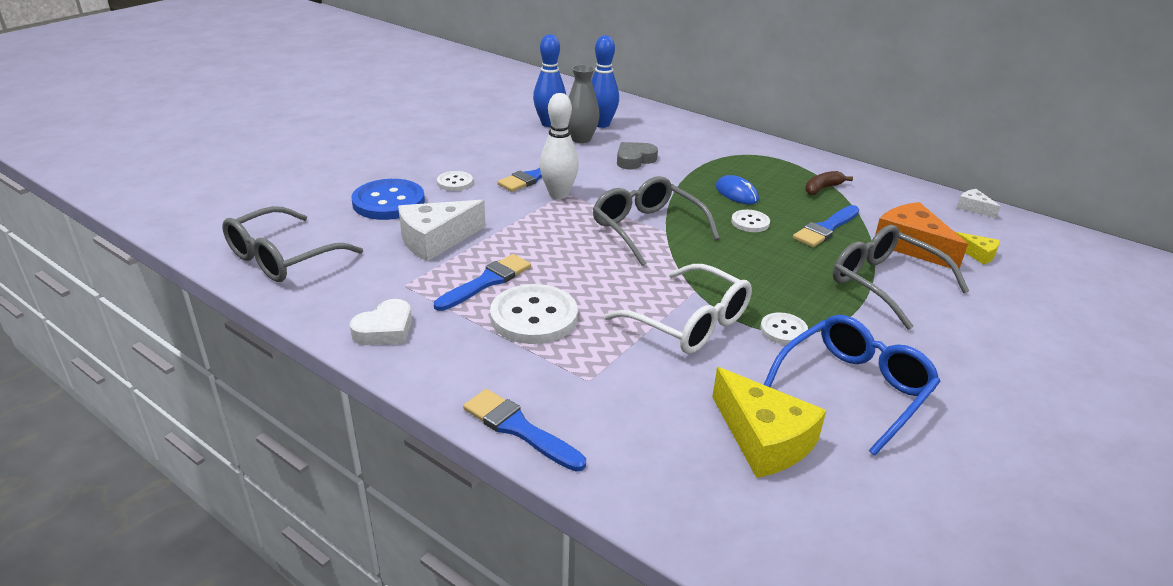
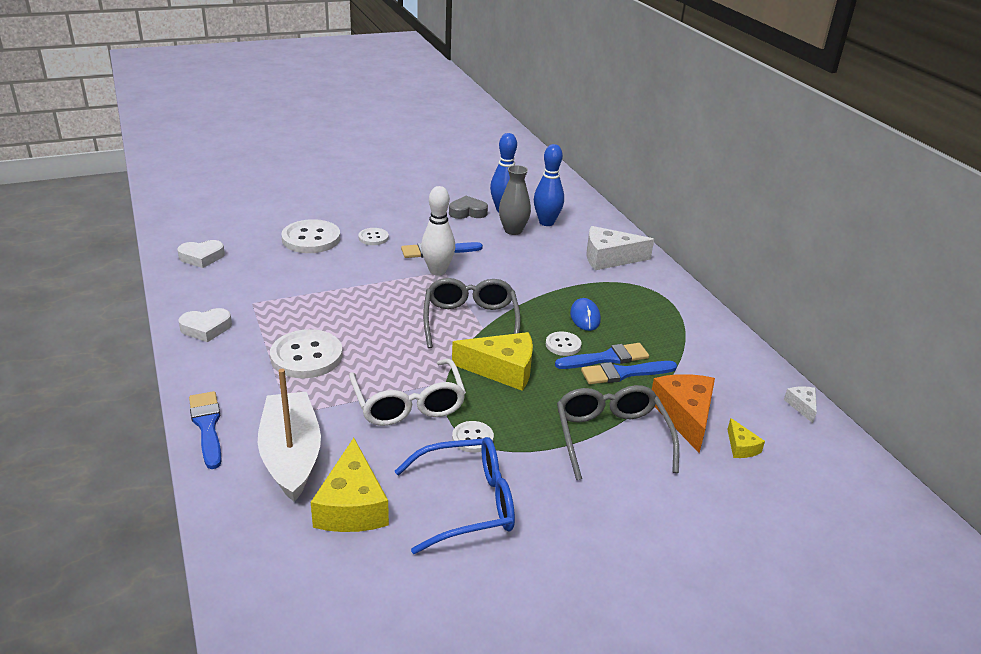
camera: 30 degrees right, 0 degrees up
(282, 258) = (202, 257): grey glasses -> white heart
(388, 202) = (311, 239): blue button -> white button
(436, 240) = (309, 277): white cheese -> white cheese (609, 258)
(487, 282) = (306, 320): blue brush -> blue brush (606, 358)
(634, 160) = (535, 261): grey heart -> grey heart (467, 212)
(645, 419) = (291, 455): none -> white boat
(729, 261) = (502, 370): none -> yellow cheese
(822, 188) = (671, 338): brown banana -> none

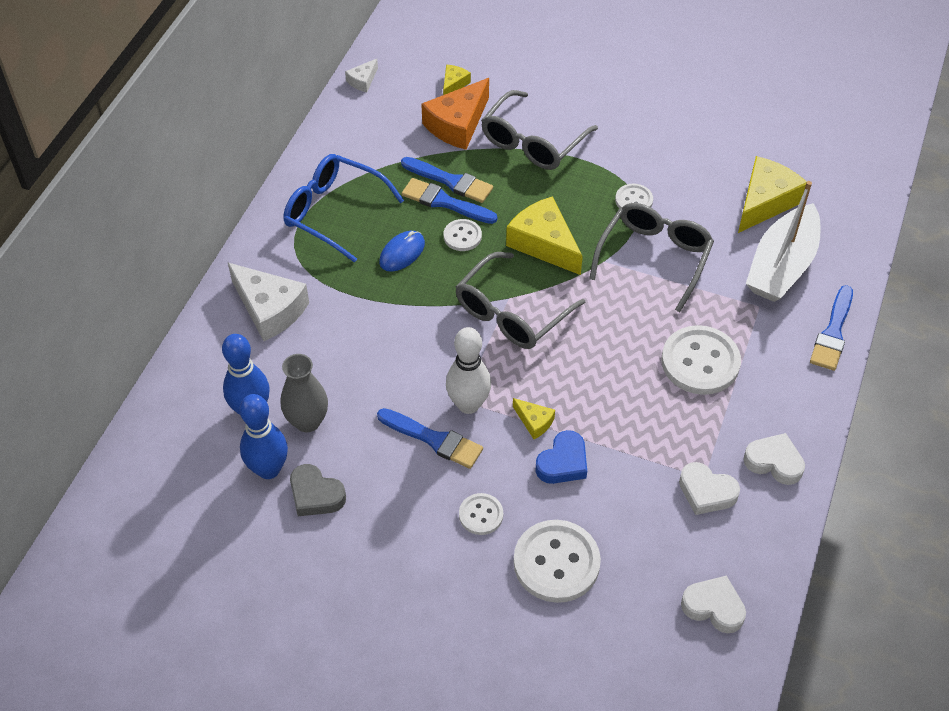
camera: 135 degrees left, 20 degrees up
(244, 297) = (706, 492): none -> white heart
(350, 272) = (563, 462): none -> blue heart
(388, 280) = (534, 422): none -> yellow cheese
(408, 404) = (654, 257): white glasses -> grey glasses
(467, 503) = (685, 159): blue glasses -> blue glasses (334, 212)

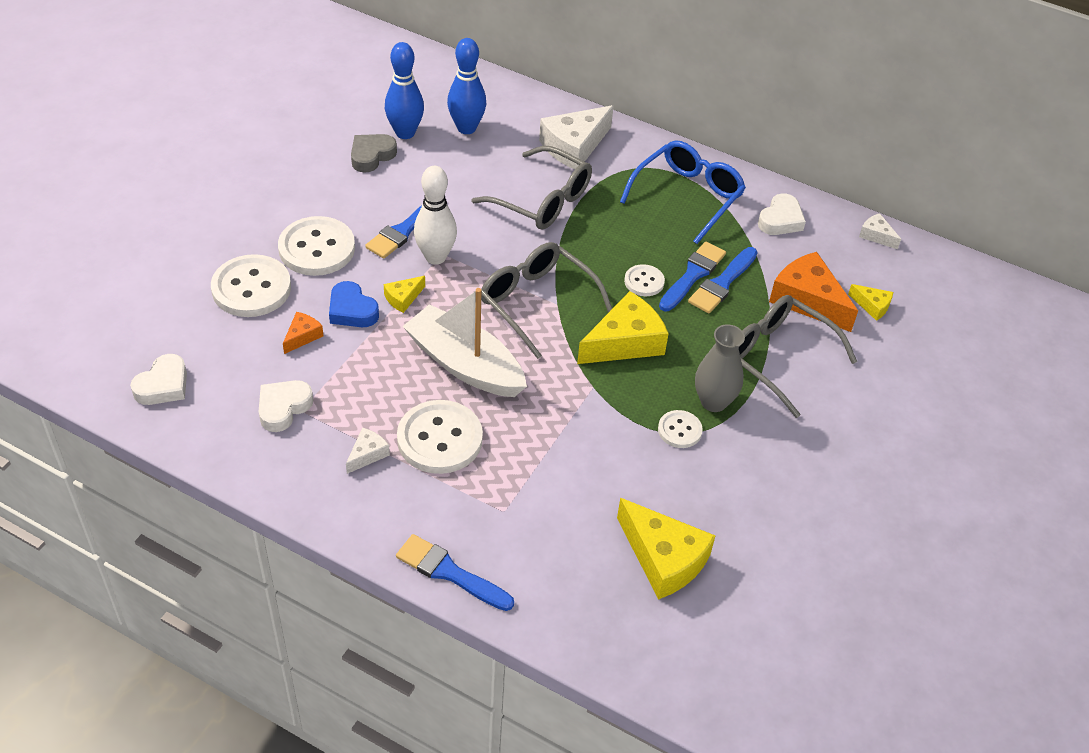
camera: 95 degrees right, 5 degrees down
(307, 421) = (446, 158): grey vase -> grey vase (713, 402)
(402, 253) = (628, 236): blue mouse -> none
(481, 515) = (317, 248): white button -> white button, size x1.90
(610, 498) = (302, 336): none -> orange cheese
(654, 257) = (591, 431): grey glasses -> grey glasses (542, 201)
(736, 413) = (367, 454): none -> white cheese
(774, 462) = (298, 471): white heart -> white heart (780, 220)
(782, 265) = (559, 549): white boat -> white boat (465, 365)

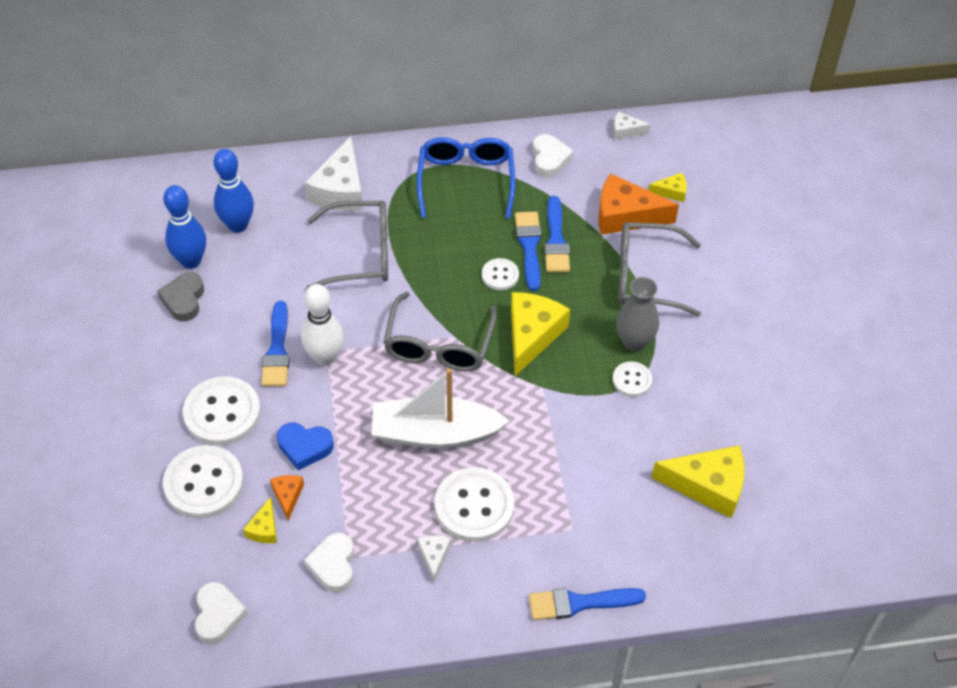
camera: 35 degrees left, 5 degrees up
(403, 298) = (334, 410): yellow cheese -> yellow cheese (264, 528)
(537, 302) = (438, 345): grey glasses -> grey glasses turned 90 degrees counterclockwise

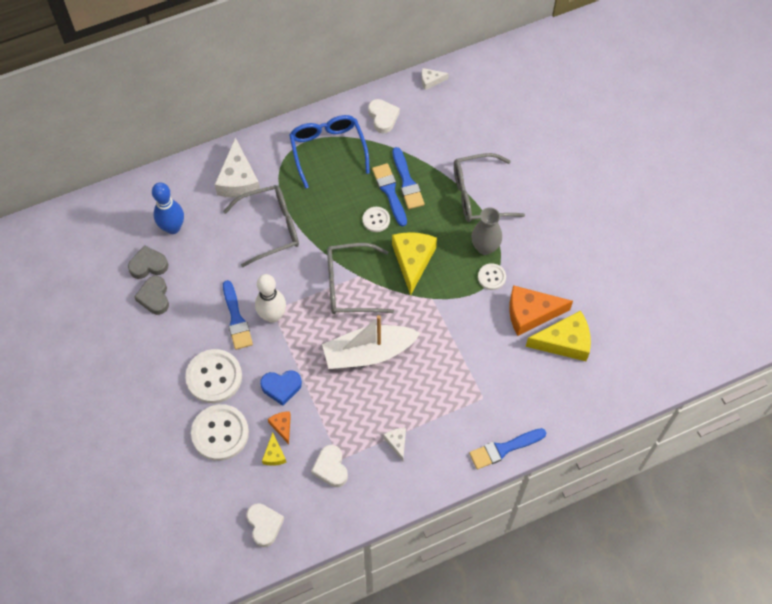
camera: 15 degrees left, 10 degrees up
(191, 261) = (148, 265): blue bowling pin -> grey heart
(438, 345) = (350, 285): grey glasses -> grey glasses turned 90 degrees clockwise
(474, 506) = (412, 399): white button -> none
(625, 215) = (450, 150): orange cheese -> orange cheese (531, 313)
(671, 192) = (477, 123): yellow cheese -> none

